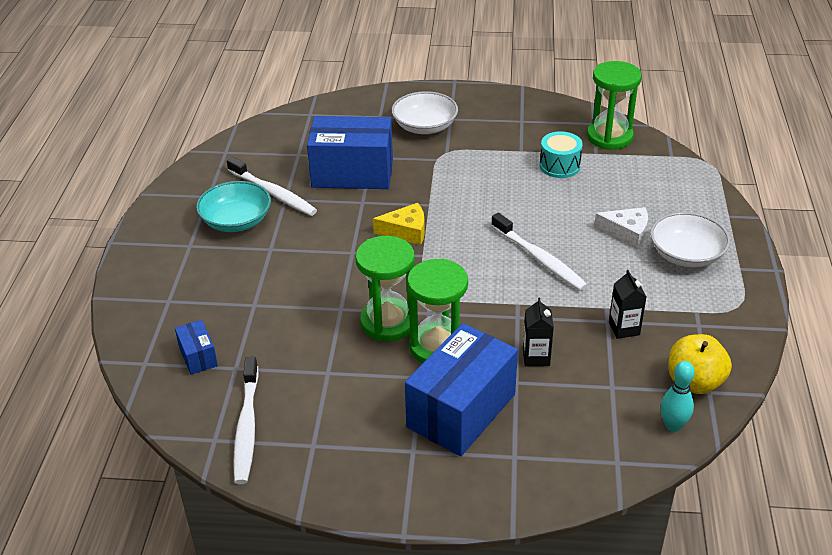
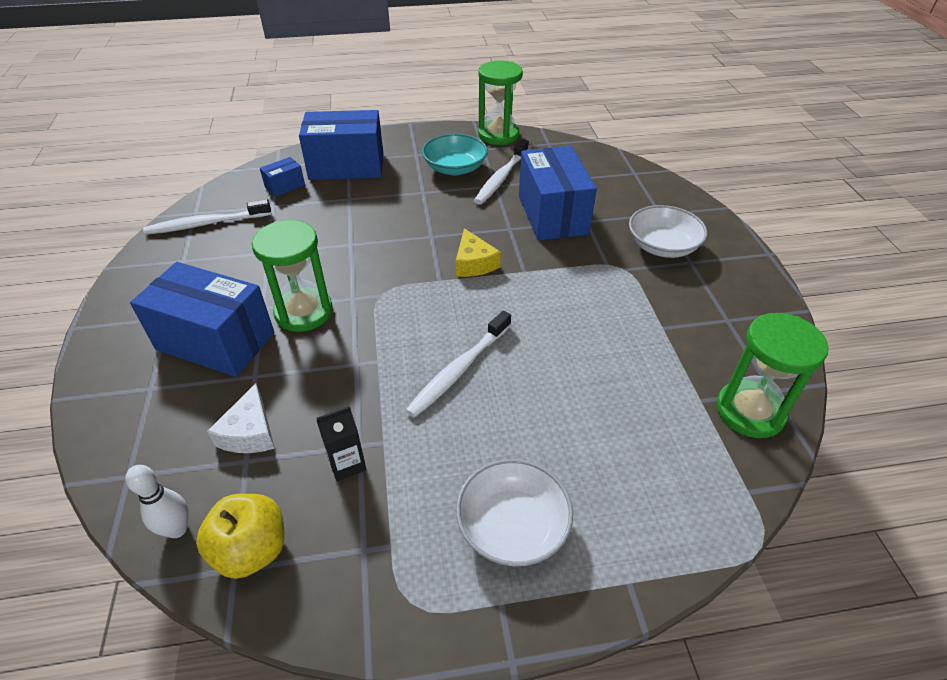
camera: 75 degrees right, 5 degrees up
(182, 302) = (346, 166): none -> blue box
(388, 322) = (335, 274): green hourglass -> green hourglass (498, 135)
(536, 357) = (292, 387): black carton -> none
(559, 166) = (651, 366): turquoise drum -> none
(626, 233) = (537, 450): white cheese -> white cheese (249, 432)
(673, 425) = (177, 529): turquoise bowling pin -> white bowling pin

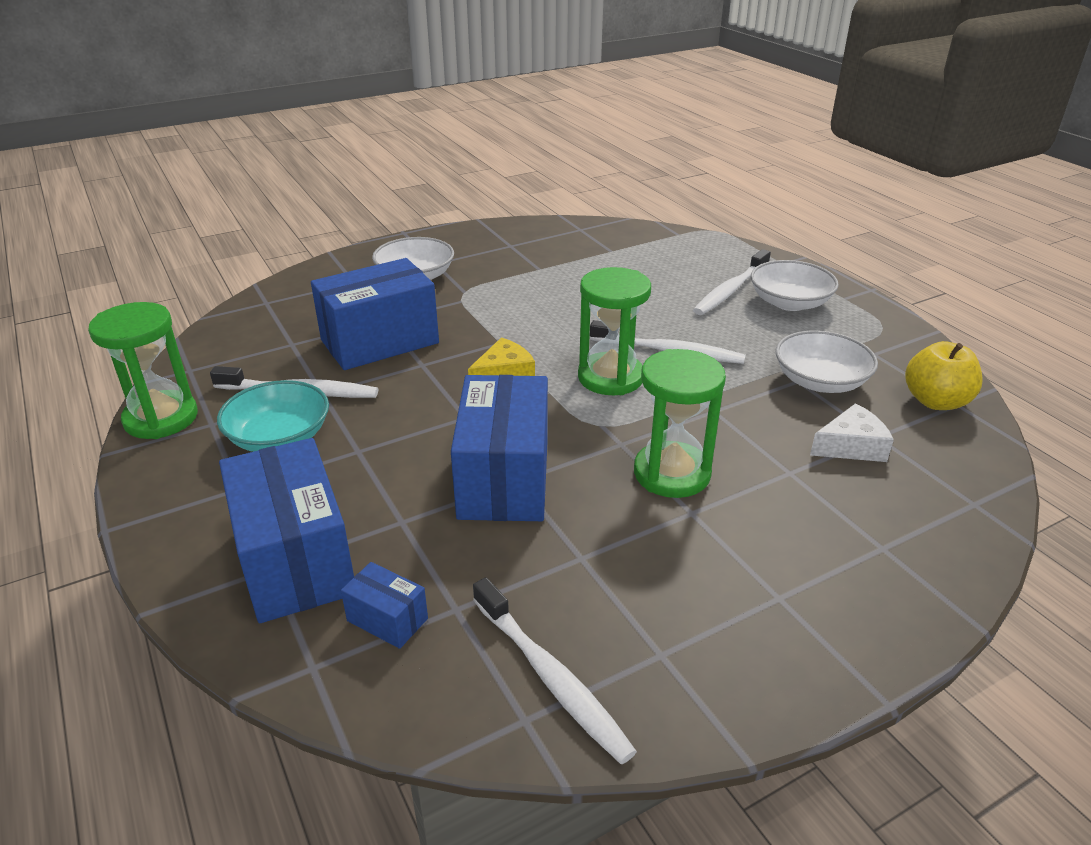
camera: 110 degrees left, 10 degrees down
(177, 529) = (971, 446): white bowling pin -> none
(215, 341) = (775, 527): blue box -> blue box (504, 478)
(347, 464) = (820, 381): black carton -> white bowl
(564, 476) = (730, 290): none -> white toothbrush
(750, 411) = (607, 235): green hourglass -> green hourglass (610, 377)

